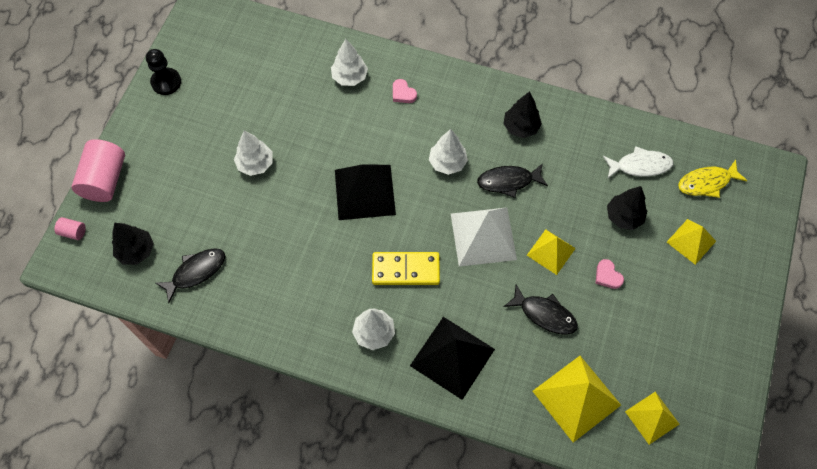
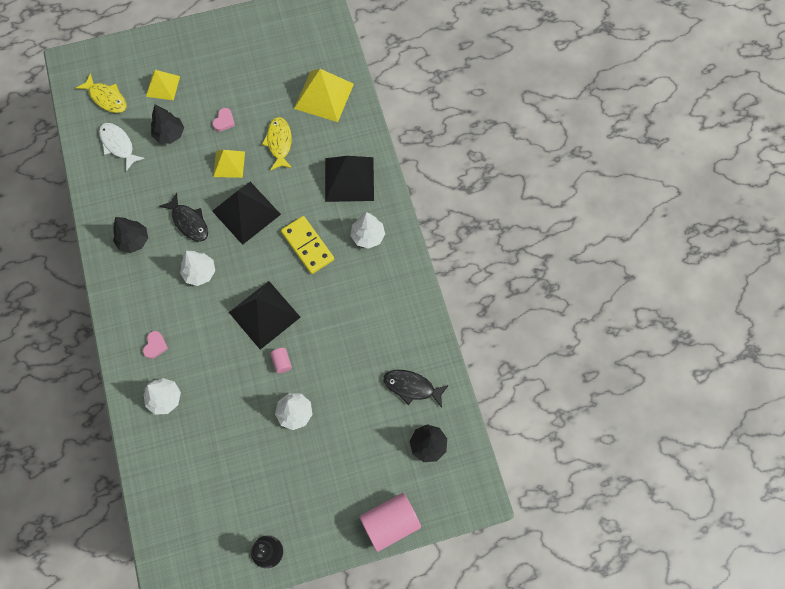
camera: 125 degrees left, 5 degrees up
(73, 232) = (449, 508): pink cylinder -> pink cylinder (282, 362)
(483, 236) = (246, 212): white pyramid -> black pyramid
(544, 314) = (279, 143): black fish -> yellow fish
(652, 417) = (306, 51): yellow pyramid -> none

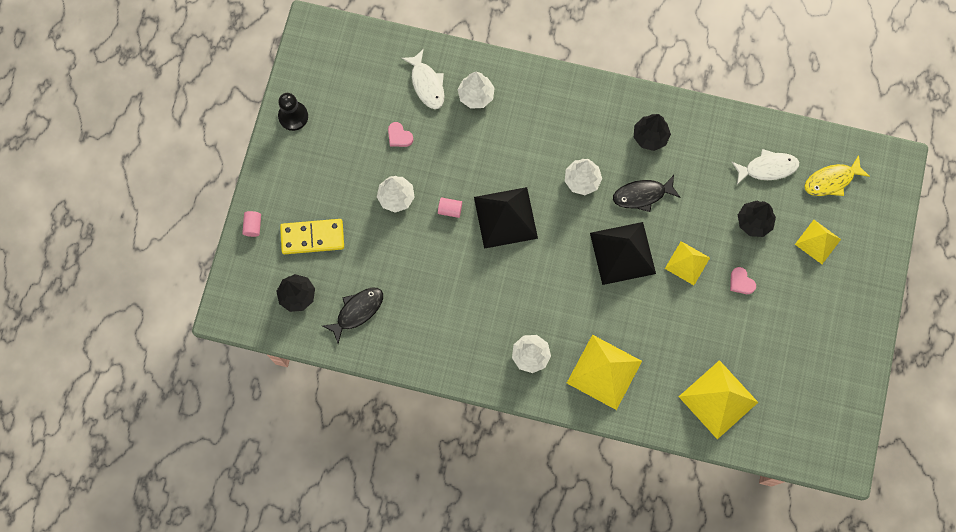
camera: 120 degrees right, 5 degrees up
(155, 345) = (531, 109): pink heart -> pink heart (399, 136)
(174, 447) = (427, 84): none -> white fish
(279, 143) = (685, 324): yellow fish -> none
(308, 246) = (553, 292): yellow domino -> yellow domino (312, 237)
(349, 179) = (604, 372): black pyramid -> yellow pyramid
(390, 523) = (253, 226): pink cylinder -> pink cylinder, size x0.45

